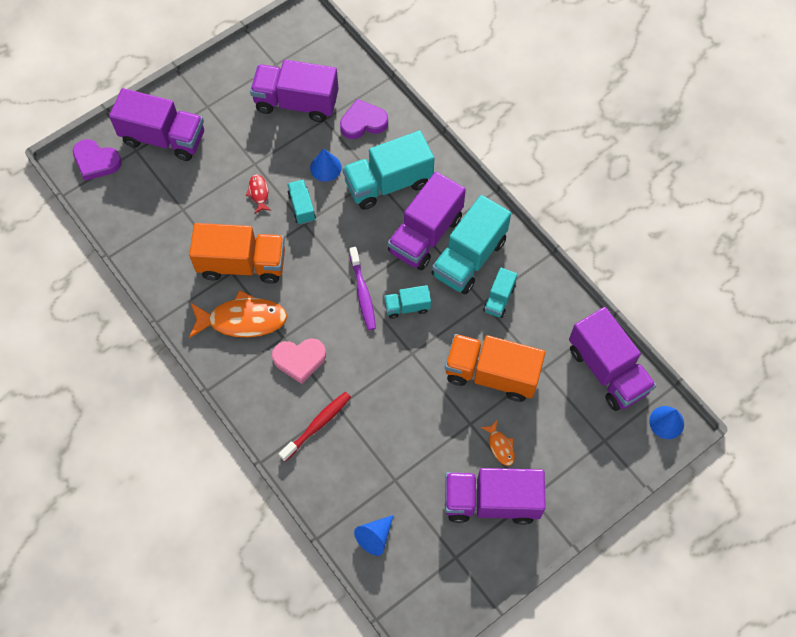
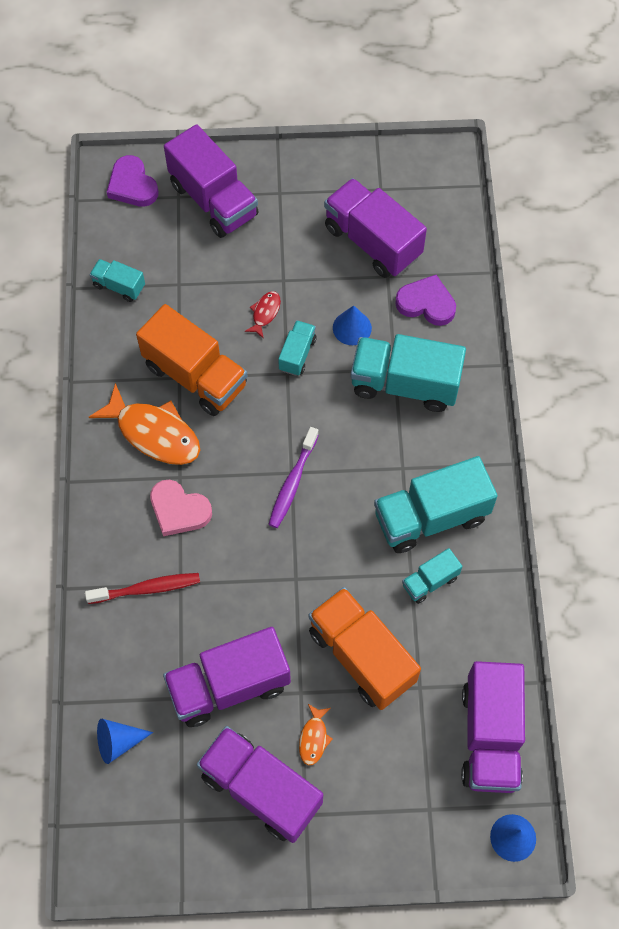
camera: 35 degrees right, 0 degrees up
(407, 307) = (327, 527): turquoise truck -> turquoise truck (119, 286)
(425, 234) = (403, 463): purple truck -> purple truck (229, 685)

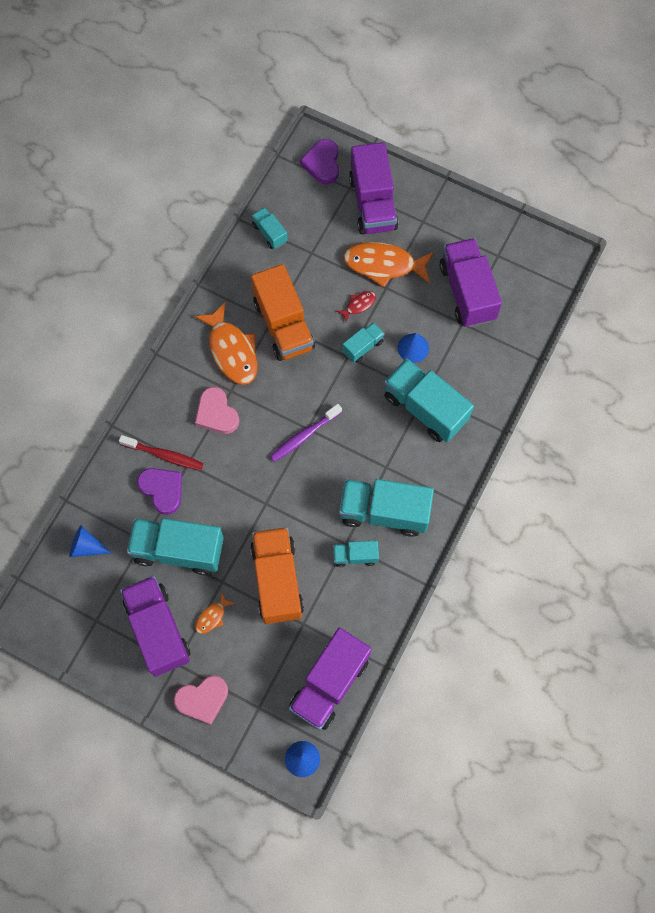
camera: 30 degrees right, 5 degrees up
(229, 685) = (178, 550): purple truck -> turquoise truck
(266, 258) = (383, 265): none -> orange fish
(361, 838) = (202, 699): none -> pink heart
(426, 303) = (477, 358): purple heart -> purple heart (162, 490)

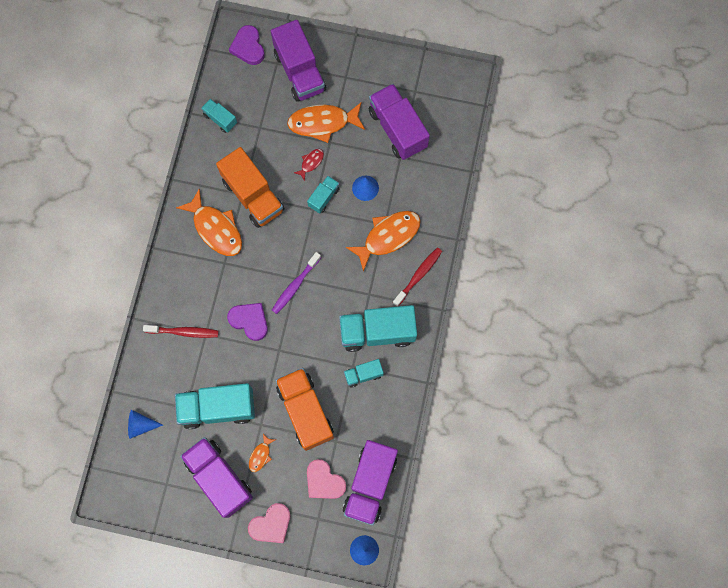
camera: 15 degrees left, 5 degrees up
(162, 490) = (190, 361): purple heart -> purple heart (249, 321)
(216, 413) = (217, 285): pink heart -> pink heart (324, 481)
(425, 408) = (388, 236): turquoise truck -> orange fish
(448, 461) = (418, 275): none -> red toothbrush

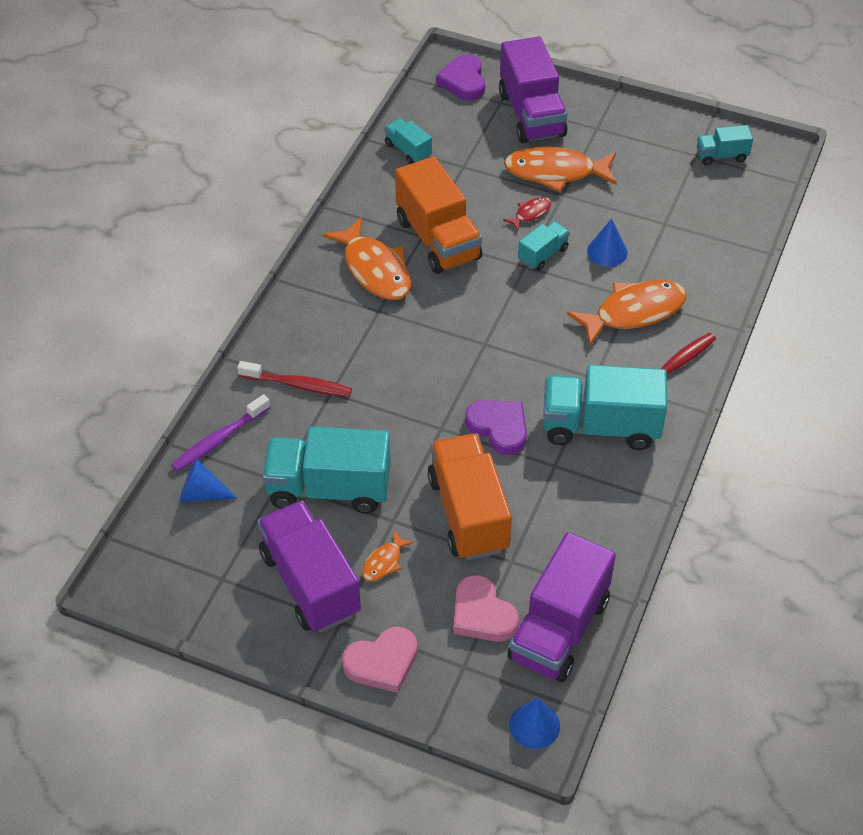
camera: 10 degrees right, 25 degrees down
(249, 321) = (402, 385): purple heart -> purple heart (499, 428)
(295, 285) = (481, 352): purple toothbrush -> purple toothbrush (219, 440)
(363, 374) = (570, 478): turquoise truck -> turquoise truck (721, 156)
(397, 129) = (664, 192): purple truck -> none

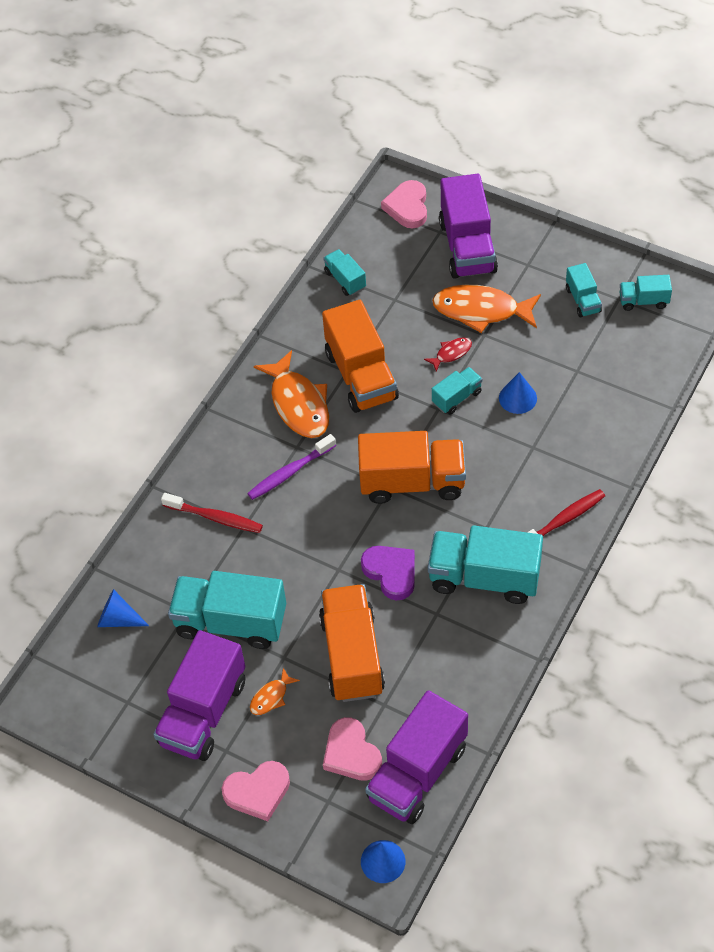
camera: 10 degrees right, 5 degrees up
(219, 440) = (138, 567): purple toothbrush -> purple toothbrush (289, 472)
(310, 583) = (203, 712): purple truck -> purple truck turned 135 degrees counterclockwise
(463, 81) = (407, 207): purple heart -> pink heart
(508, 338) = (412, 482): none -> orange truck
(634, 312) = (533, 463): orange fish -> none
(659, 158) = (583, 300): none -> turquoise truck

